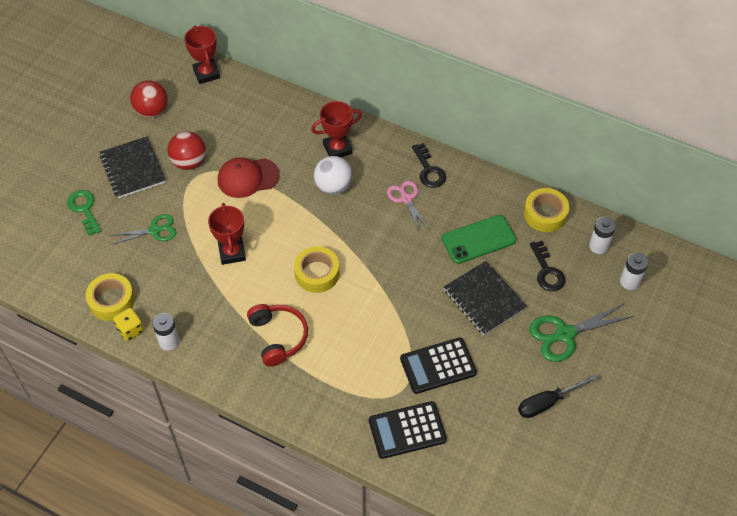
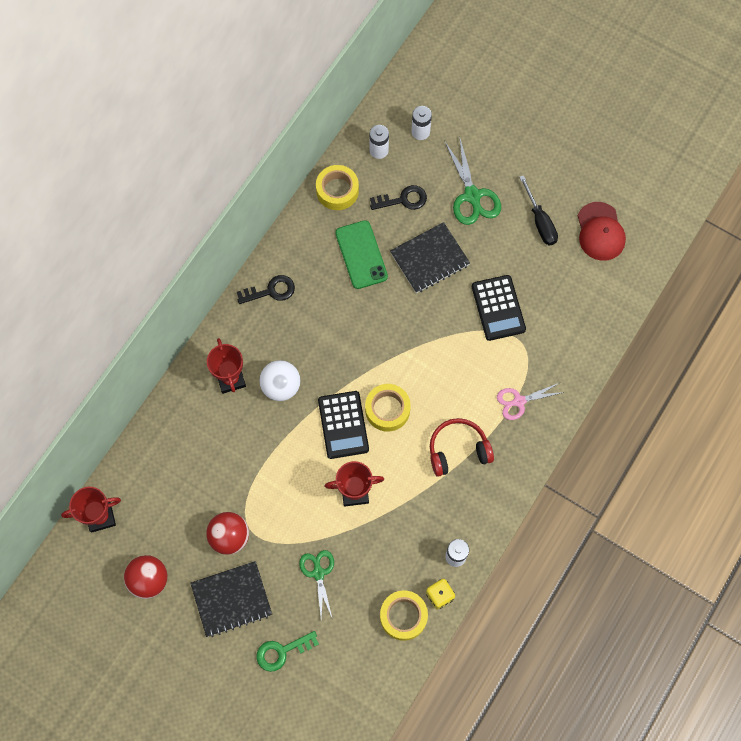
camera: 85 degrees left, 15 degrees up
(248, 178) = (259, 474): red cap -> red cap (600, 232)
(406, 198) = (304, 316): pink scissors -> pink scissors (518, 401)
(407, 430) = (561, 341): black calculator -> black calculator (343, 425)

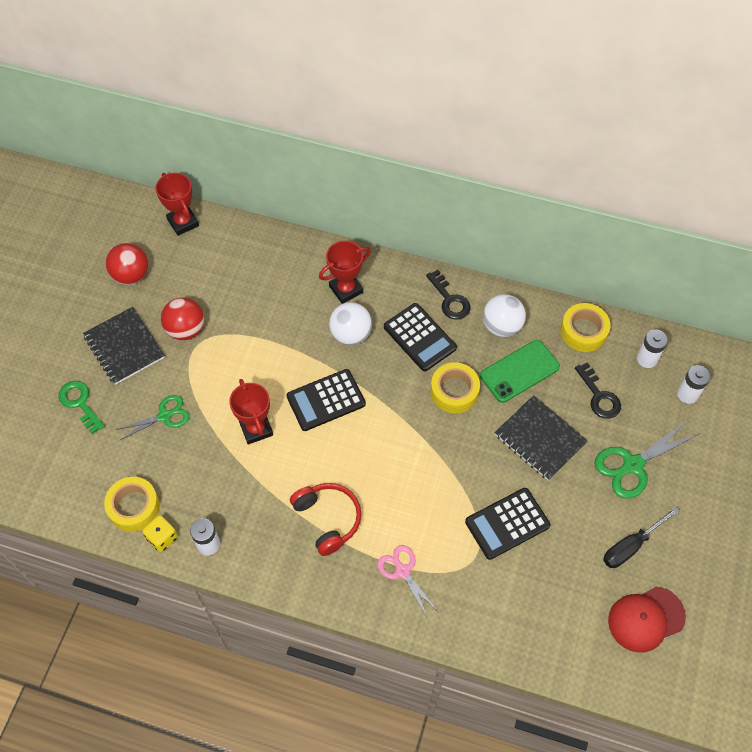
camera: 75 degrees right, 10 degrees down
(302, 328) = (419, 337): none -> black calculator
(312, 255) = (501, 326): none -> white ball
(387, 409) = (354, 438): yellow tape -> yellow tape (454, 391)

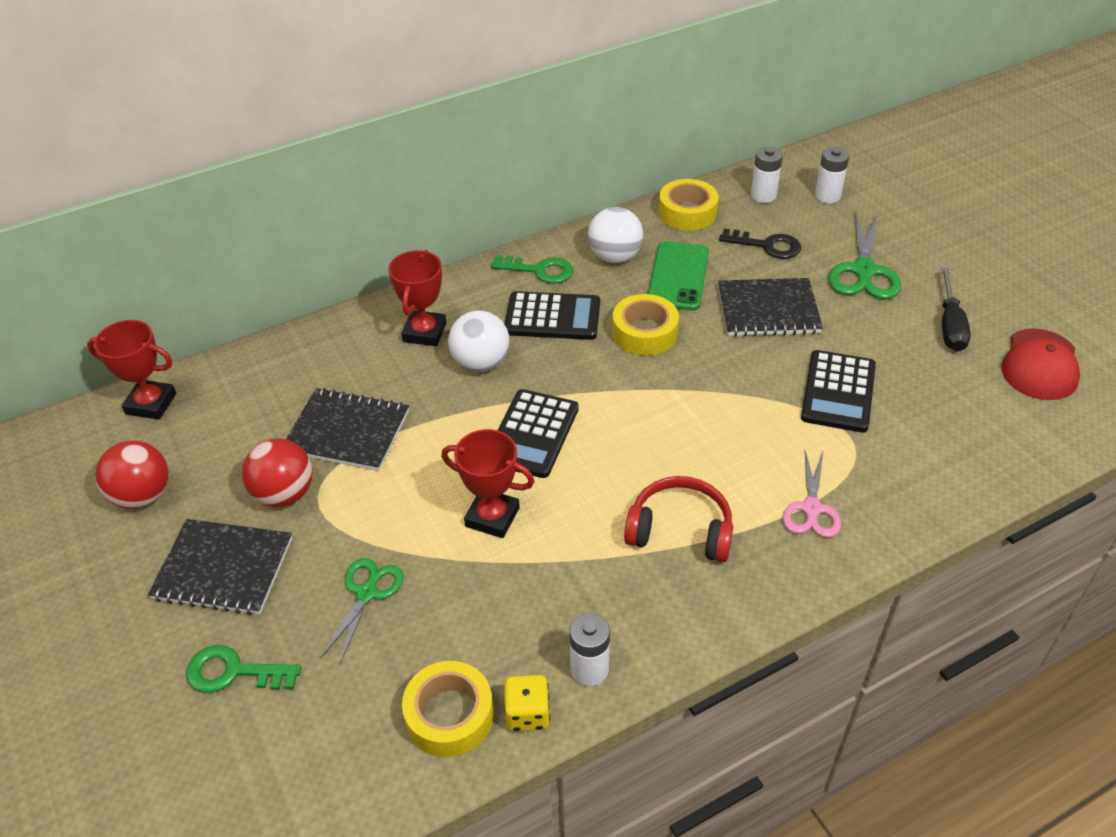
camera: 45 degrees left, 15 degrees down
(247, 319) = (347, 431): none -> black notebook
(402, 571) = (811, 509): pink scissors -> pink scissors turned 90 degrees counterclockwise
(449, 299) = (539, 270): black key -> green key

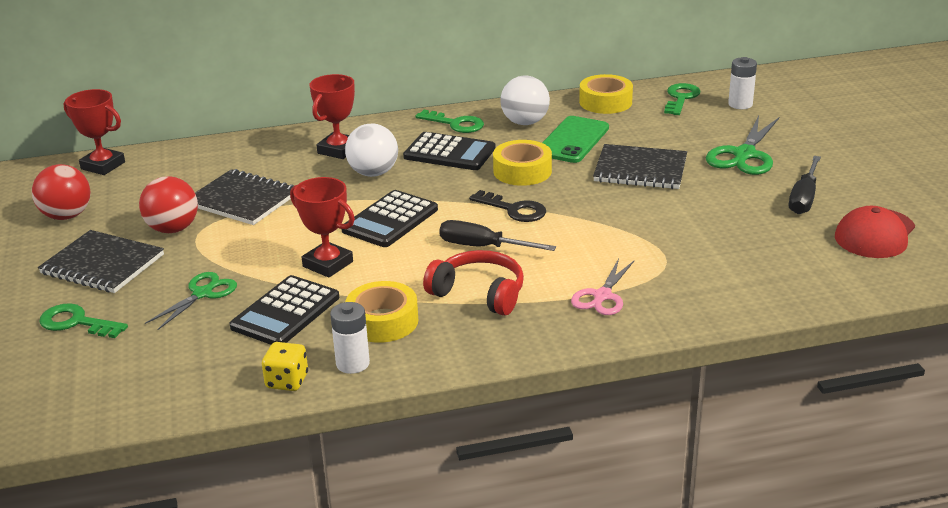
camera: 15 degrees right, 15 degrees down
(449, 715) = (225, 372): yellow tape -> yellow tape (382, 321)
(653, 457) = (483, 247): none -> black screwdriver
(763, 195) = (681, 98): white battery -> green key
(766, 245) = (664, 130): black key -> black key (513, 209)
(838, 392) = (672, 228): black calculator -> black calculator (285, 312)

